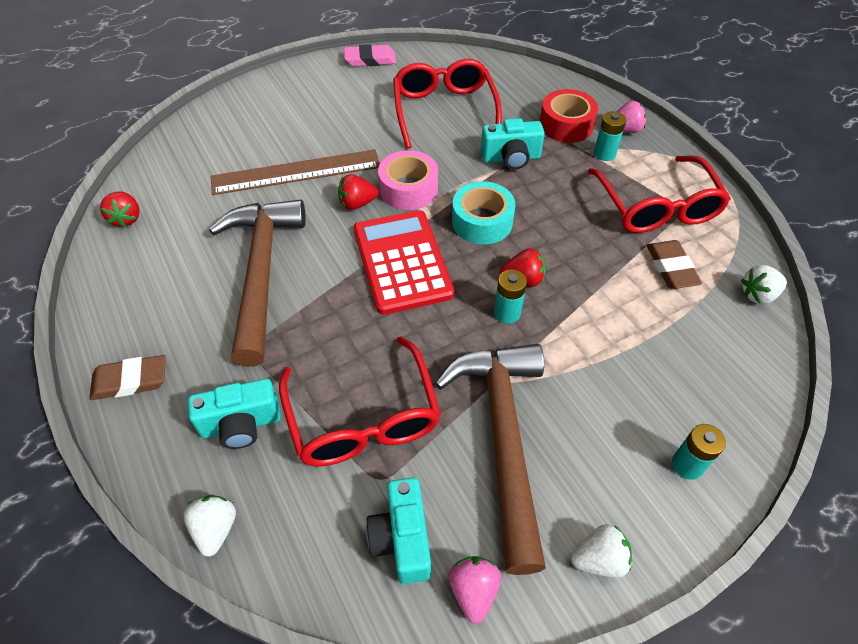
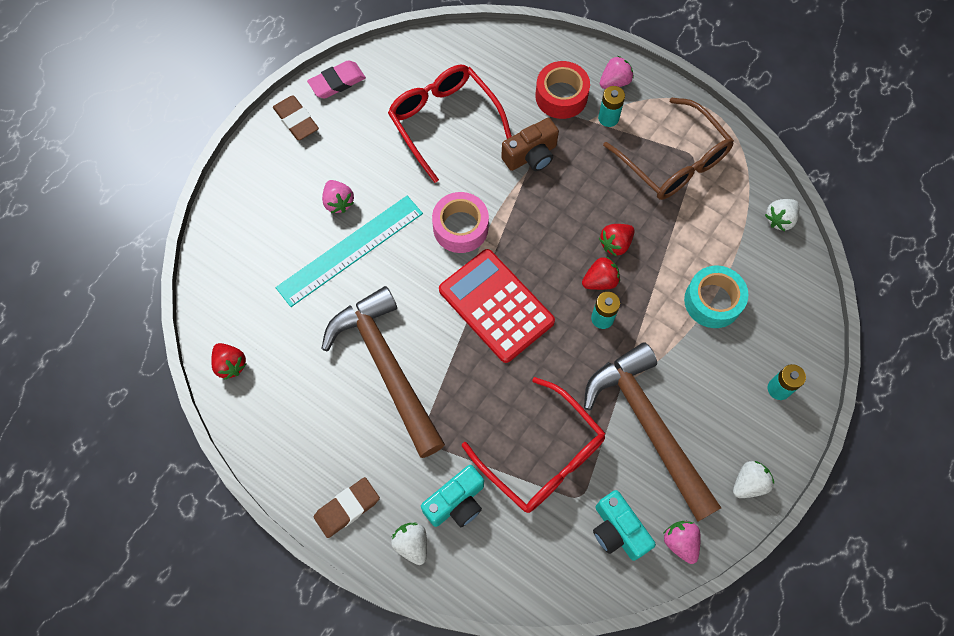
camera: 25 degrees left, 15 degrees up
(216, 529) = (488, 585): white strawberry -> white strawberry (412, 544)
(296, 172) = (350, 250): brown ruler -> turquoise ruler
(311, 136) = (338, 202): none -> pink strawberry
(357, 203) = (425, 262): red strawberry -> red strawberry (615, 244)
(482, 221) = (540, 236): turquoise tape -> turquoise tape (712, 301)
(511, 158) = (531, 156): turquoise camera -> brown camera
(656, 207) = (673, 161): red glasses -> brown glasses
(671, 268) = (708, 220): brown eraser -> brown eraser (296, 120)

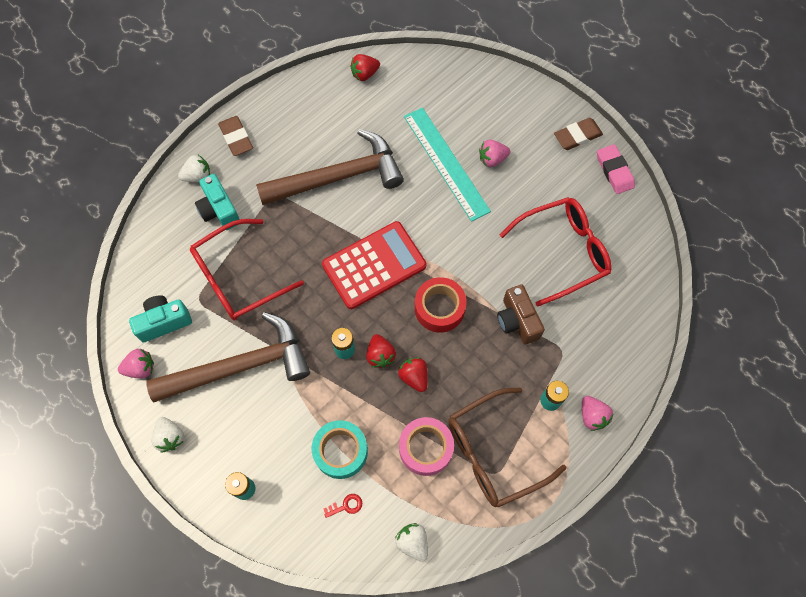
camera: 100 degrees right, 0 degrees up
(460, 227) = (453, 249): pink tape -> pink tape (425, 448)
(561, 96) = (580, 361): red tape -> red tape (439, 308)
(765, 285) = (346, 506): none -> red key

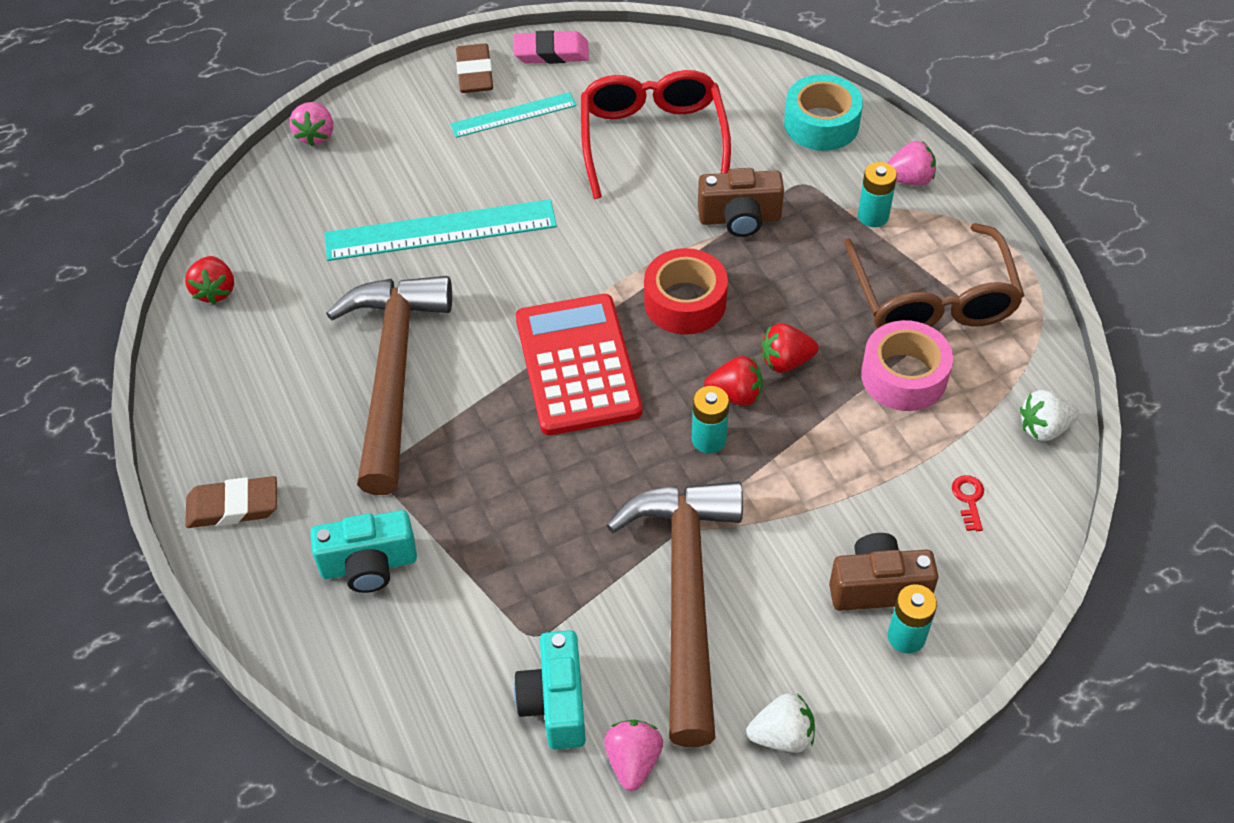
camera: 70 degrees left, 15 degrees down
(198, 176) = (280, 585): white strawberry -> none
(238, 278) = (517, 564): red glasses -> none
(272, 466) = (878, 587): none -> brown camera
(340, 451) = (879, 485): turquoise tape -> turquoise tape (821, 124)
(492, 159) = (463, 175): pink strawberry -> pink strawberry (316, 135)
(551, 169) = (513, 115): none -> turquoise ruler

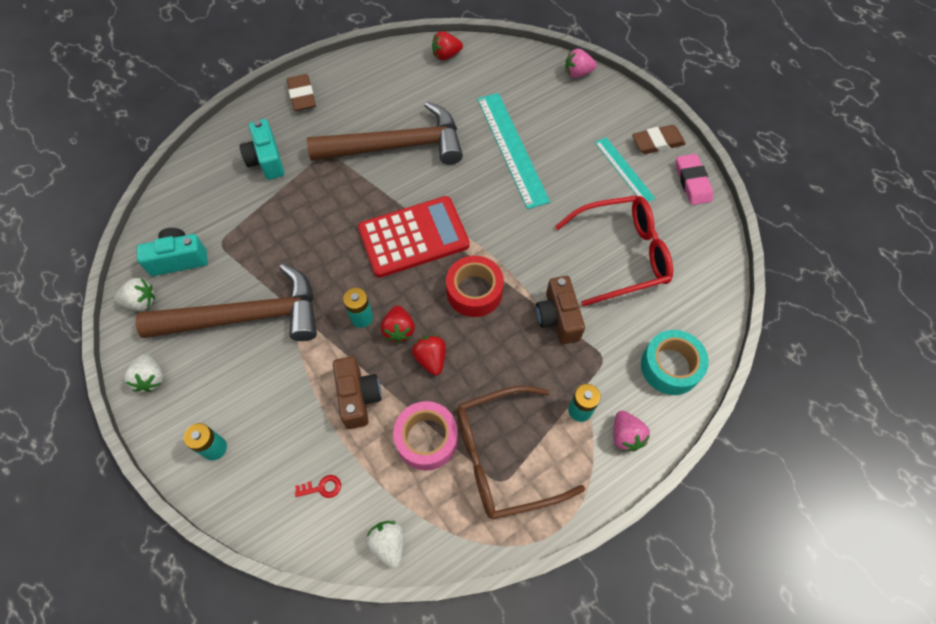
camera: 80 degrees right, 10 degrees up
(633, 761) = (141, 302): pink strawberry -> white strawberry
(878, 587) = (251, 428): brown camera -> brown camera (358, 397)

